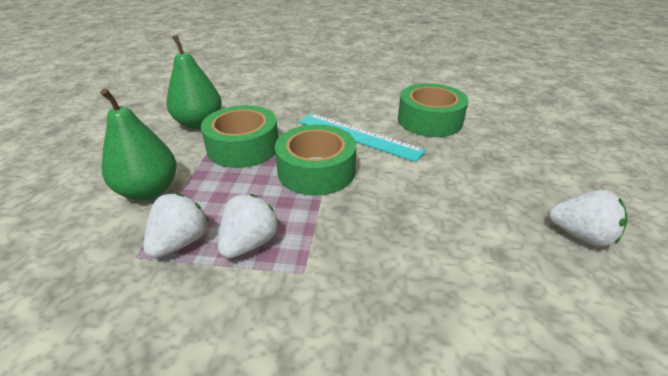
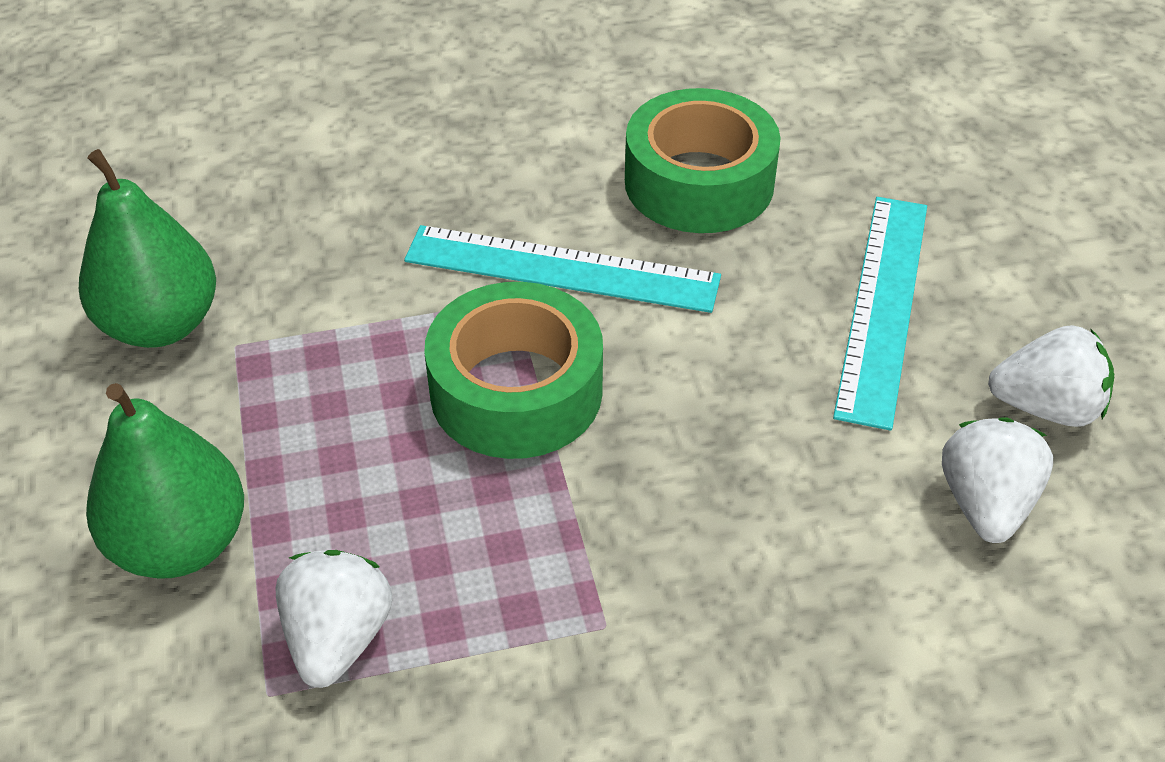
camera: 20 degrees left, 10 degrees up
(243, 147) = (317, 369): green tape -> none
(250, 243) = (475, 599): white strawberry -> white strawberry (985, 504)
(500, 176) = (883, 306): none -> turquoise ruler

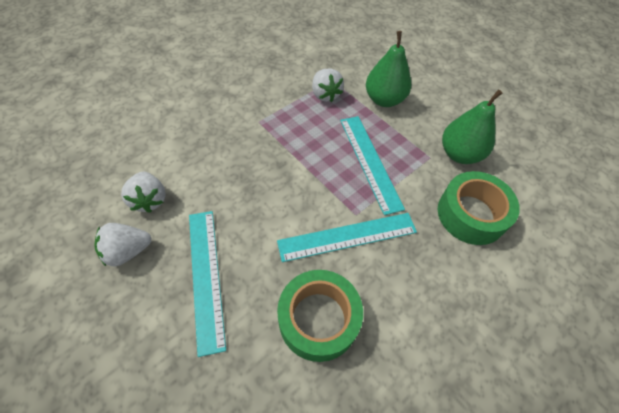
camera: 150 degrees right, 10 degrees up
(387, 388) = (370, 162): none -> turquoise ruler
(516, 391) = (328, 177): green tape -> green tape (471, 214)

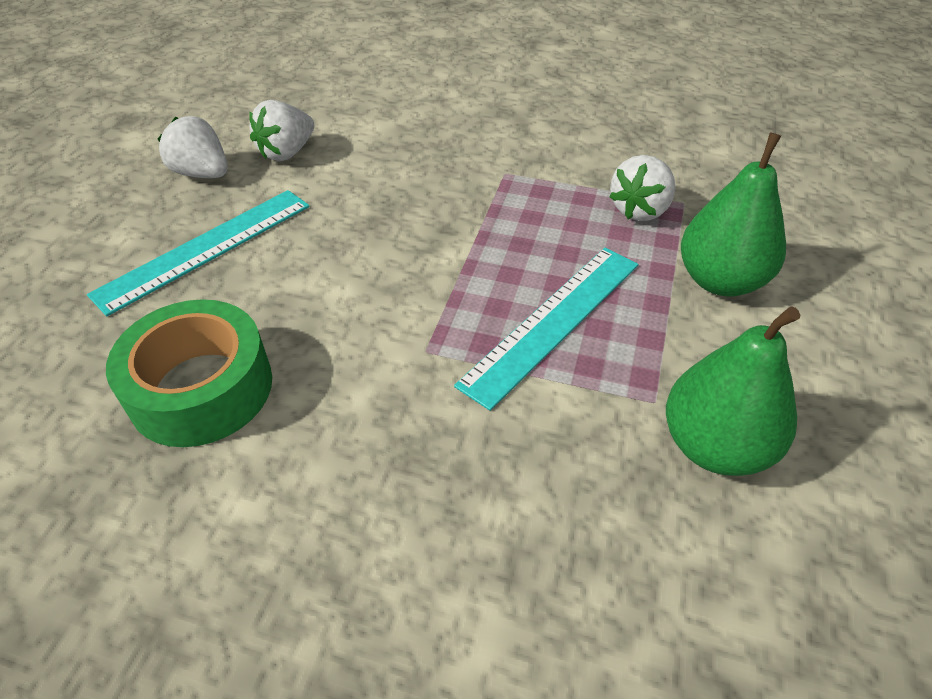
camera: 60 degrees right, 10 degrees down
(347, 236) = (373, 358): turquoise ruler -> none
(471, 214) = (573, 524): green tape -> none

